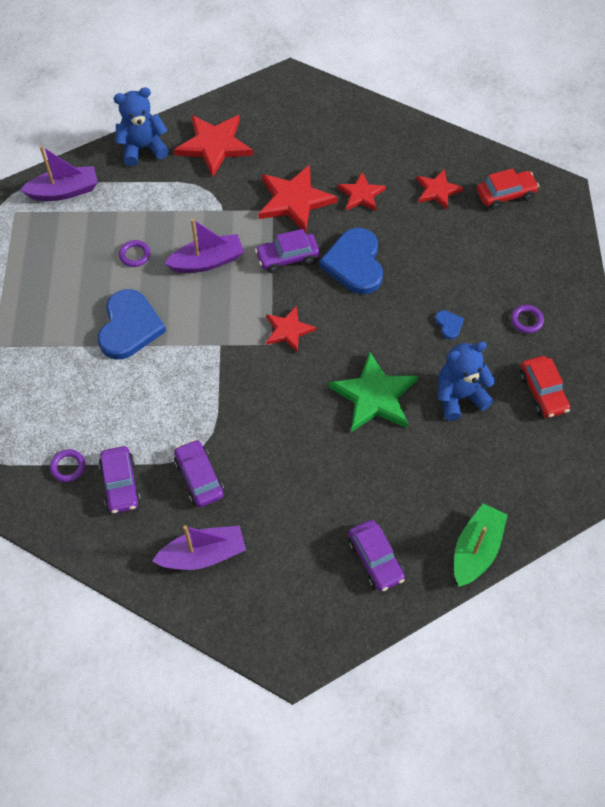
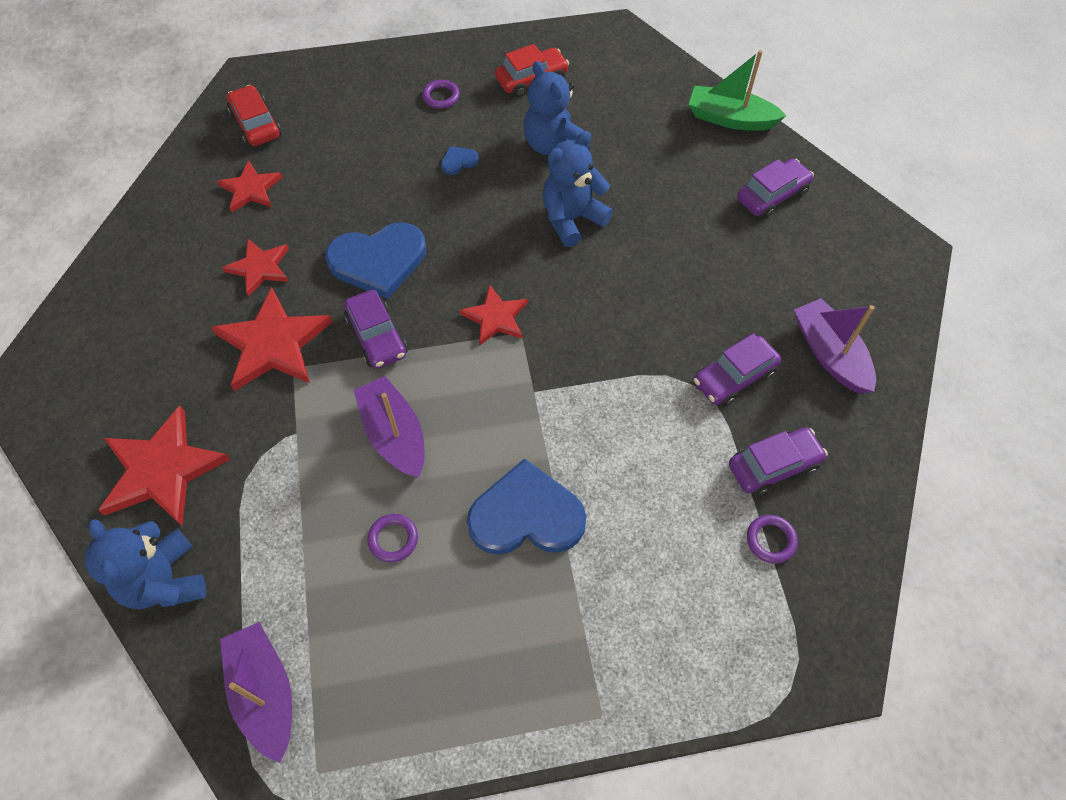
camera: 100 degrees left, 0 degrees up
(374, 396) = (572, 219): green star -> blue teddy bear

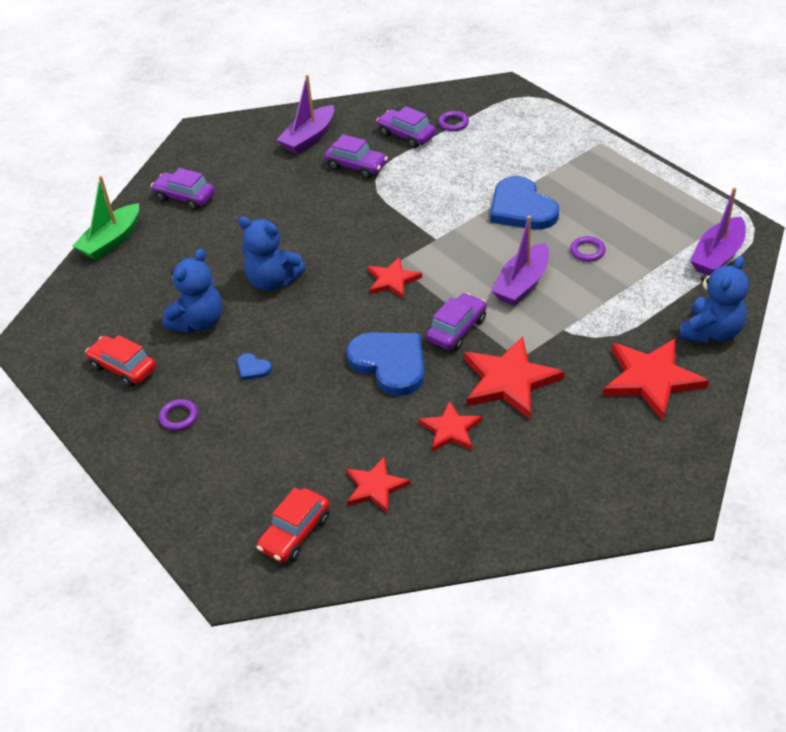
camera: 115 degrees left, 15 degrees down
(730, 119) = (111, 241): green boat -> green boat turned 45 degrees clockwise

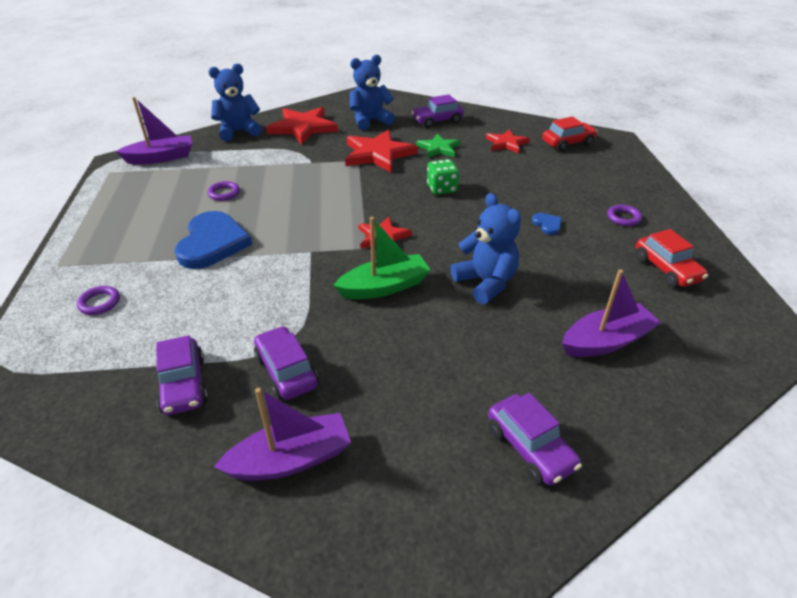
camera: 150 degrees left, 5 degrees down
(111, 241) = (659, 426): green boat -> green boat (384, 287)
(199, 322) = (578, 277): blue teddy bear -> blue teddy bear (370, 121)
(390, 363) = (442, 189): blue heart -> green dice
(450, 429) = (438, 148): red star -> green star
(453, 123) = (118, 370): purple ring -> purple ring (99, 303)
(456, 329) = (375, 188): purple car -> purple car (437, 121)
(522, 284) = (296, 194): purple boat -> purple boat (606, 341)

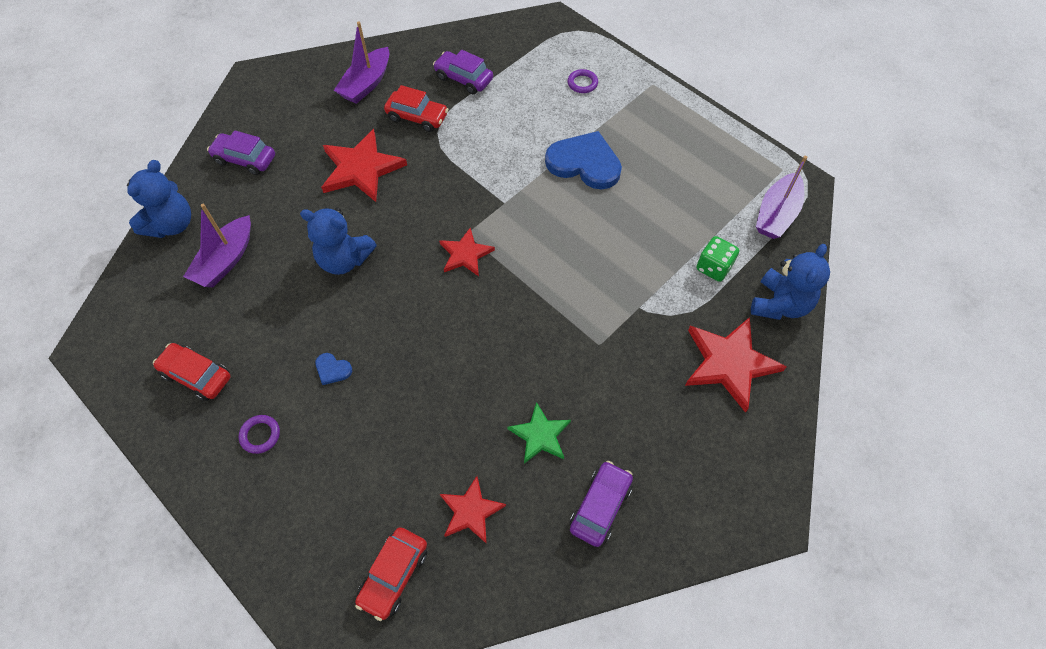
camera: 140 degrees right, 20 degrees up
(212, 243) = (584, 163): blue heart -> blue heart turned 150 degrees clockwise
(224, 193) = (653, 213): purple ring -> none
(286, 371) = (417, 117): purple car -> red car
(370, 121) = (677, 438): blue teddy bear -> blue teddy bear (171, 224)
(378, 154) = (592, 372): red star -> red star (361, 168)
(384, 287) = (417, 207): green boat -> none
(442, 189) = (472, 357): green dice -> green dice (713, 267)

